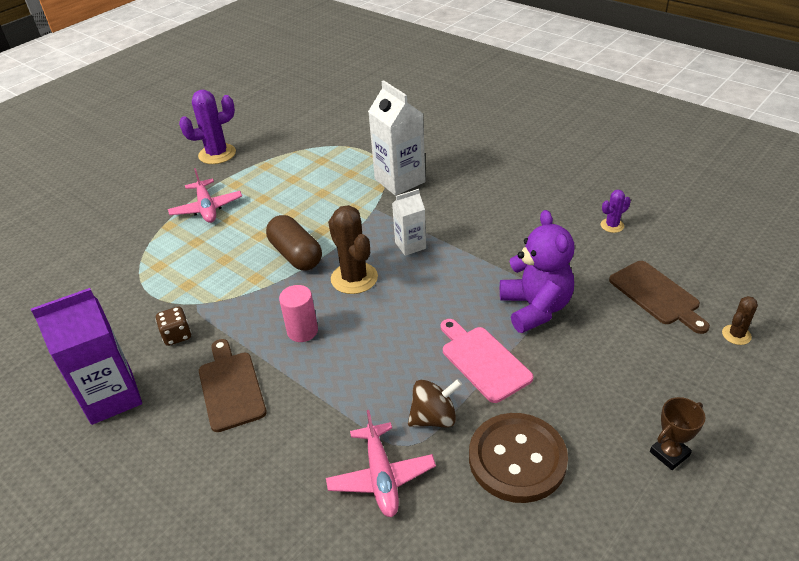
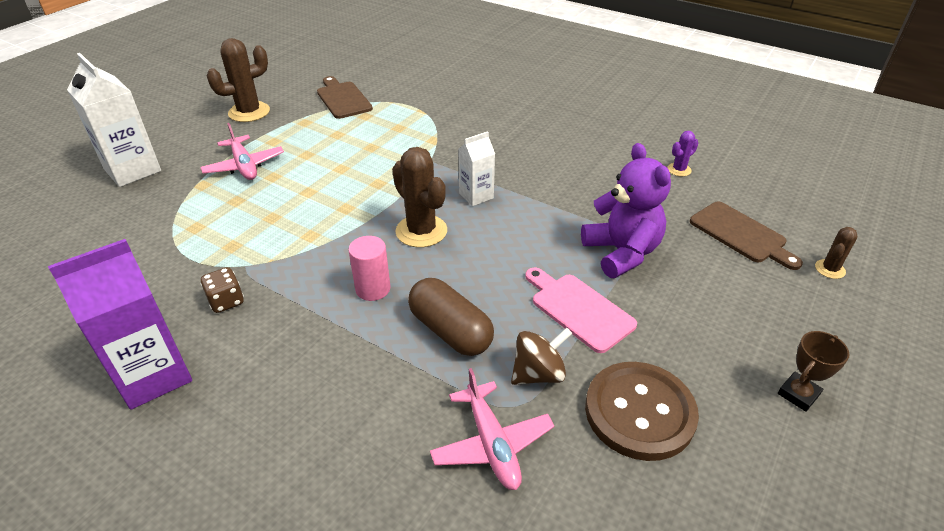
camera: 10 degrees left, 0 degrees up
(217, 154) = (249, 112): purple cactus -> brown cactus
(231, 387) = (298, 355): brown cutting board -> brown cutting board (343, 99)
(296, 255) = (352, 210): brown capsule -> brown capsule (450, 331)
(400, 180) = (452, 133): white carton -> white carton (132, 170)

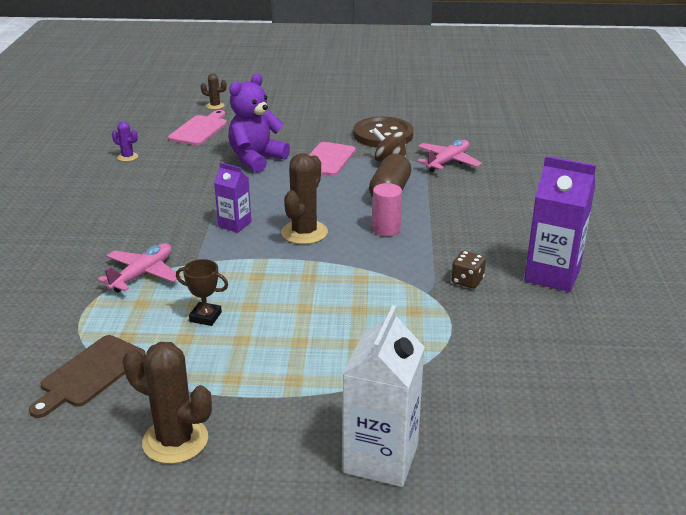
camera: 120 degrees left, 10 degrees down
(244, 166) = (297, 372): pink plane -> pink plane (142, 274)
(476, 196) = (234, 224): white carton -> purple carton
(741, 234) = (200, 129): brown cutting board -> pink cutting board
(798, 394) = (327, 106): brown trophy -> brown trophy (205, 317)

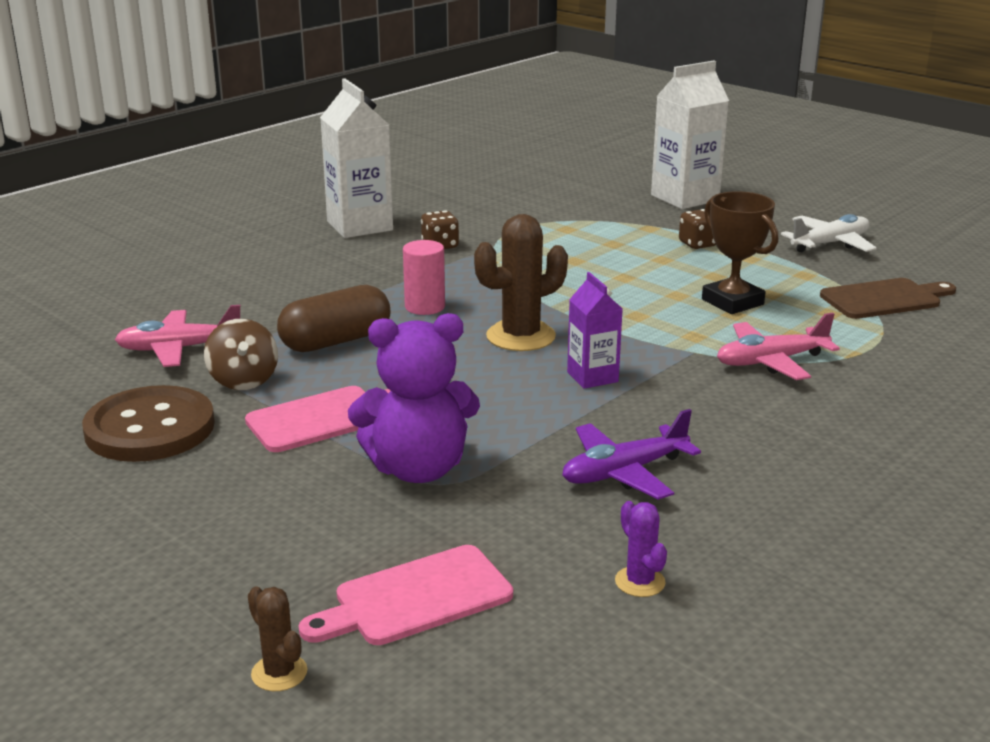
camera: 140 degrees left, 5 degrees down
(169, 187) = (624, 472): none -> purple plane
(175, 441) = (830, 244): brown cactus -> white plane
(205, 317) = (732, 302): brown trophy -> brown trophy, size x1.51
(291, 377) = (698, 244): none -> brown dice
(552, 275) = (359, 226): purple carton -> white carton

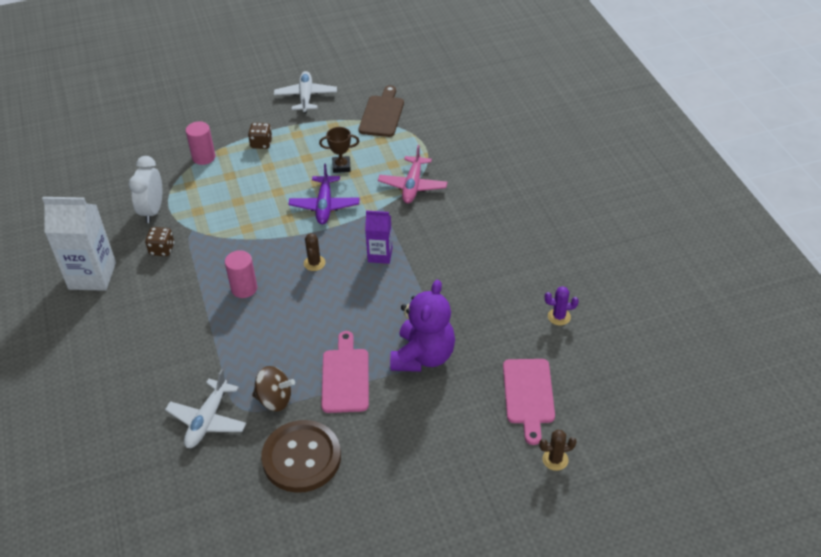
camera: 60 degrees left, 20 degrees up
(179, 349) = (207, 420): pink plane -> white plane
(336, 341) = (257, 343): brown capsule -> none
(497, 223) = (152, 211): none -> white clock
(520, 336) = (314, 263): brown cactus -> brown cactus, size x0.52
(624, 222) = (204, 157): none -> pink cylinder
(624, 472) = (475, 284): purple plane -> purple plane (324, 206)
(685, 198) = (193, 117): white carton -> none
(732, 302) = (341, 166): brown trophy -> brown trophy, size x0.66

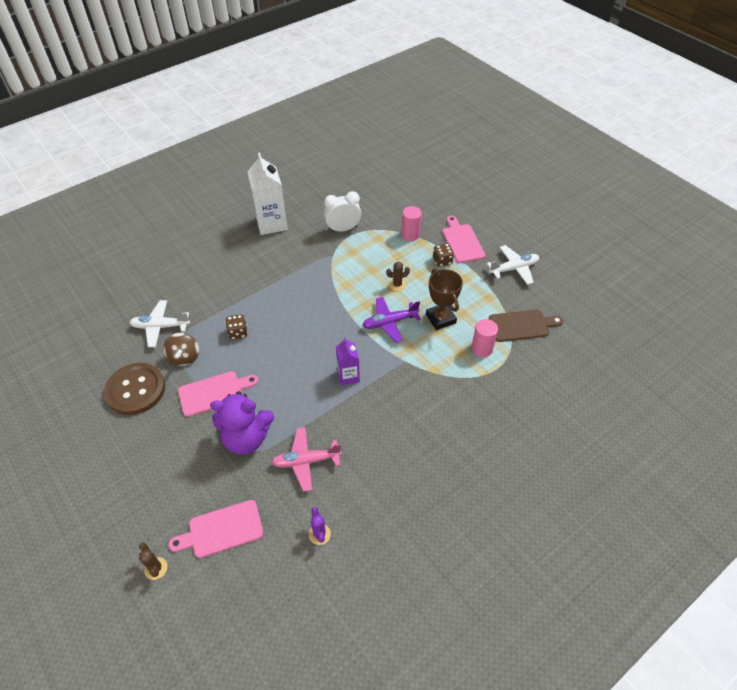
camera: 70 degrees right, 5 degrees up
(162, 249) = (307, 247): brown dice -> brown dice (238, 333)
(242, 121) = (462, 241): none -> pink cutting board
(244, 288) = (284, 304): pink cylinder -> pink cylinder (482, 349)
(314, 263) = (324, 336): brown cactus -> brown cactus (397, 284)
(341, 166) = (440, 318): brown trophy -> brown trophy, size x1.51
(412, 186) = (440, 374): pink plane -> pink plane (306, 461)

